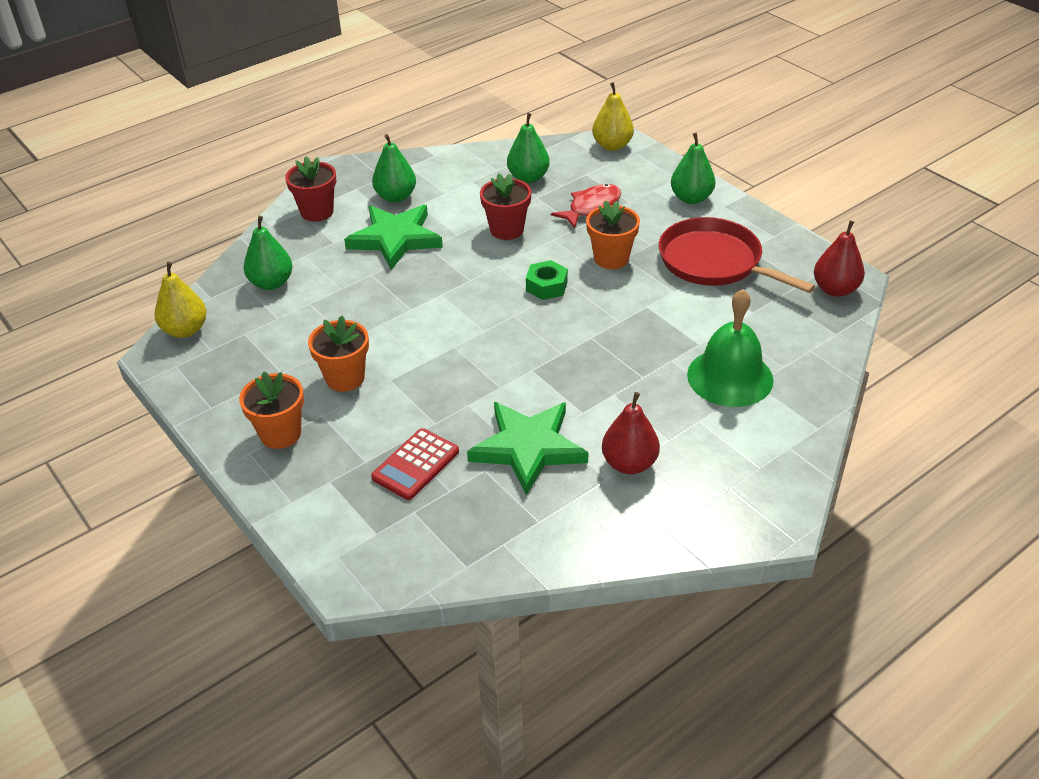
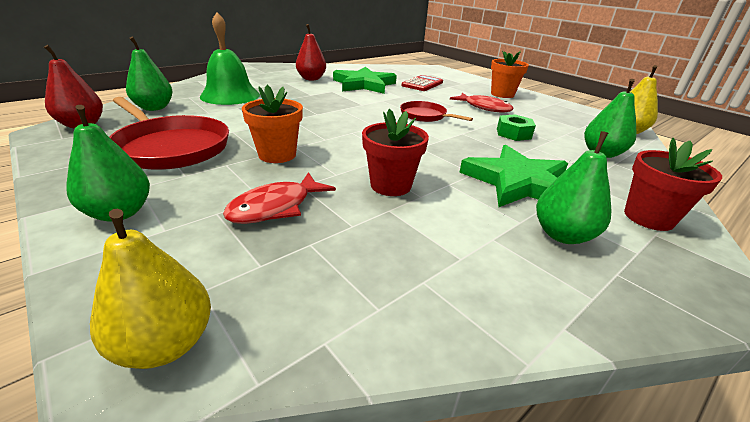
camera: 175 degrees right, 10 degrees down
(345, 378) = (484, 107): orange flower pot -> red fish
(445, 345) = (425, 116): none -> red pan
(528, 178) = (365, 261): green pear -> green pear (154, 108)
(546, 286) = (347, 139): green nut -> green nut (513, 133)

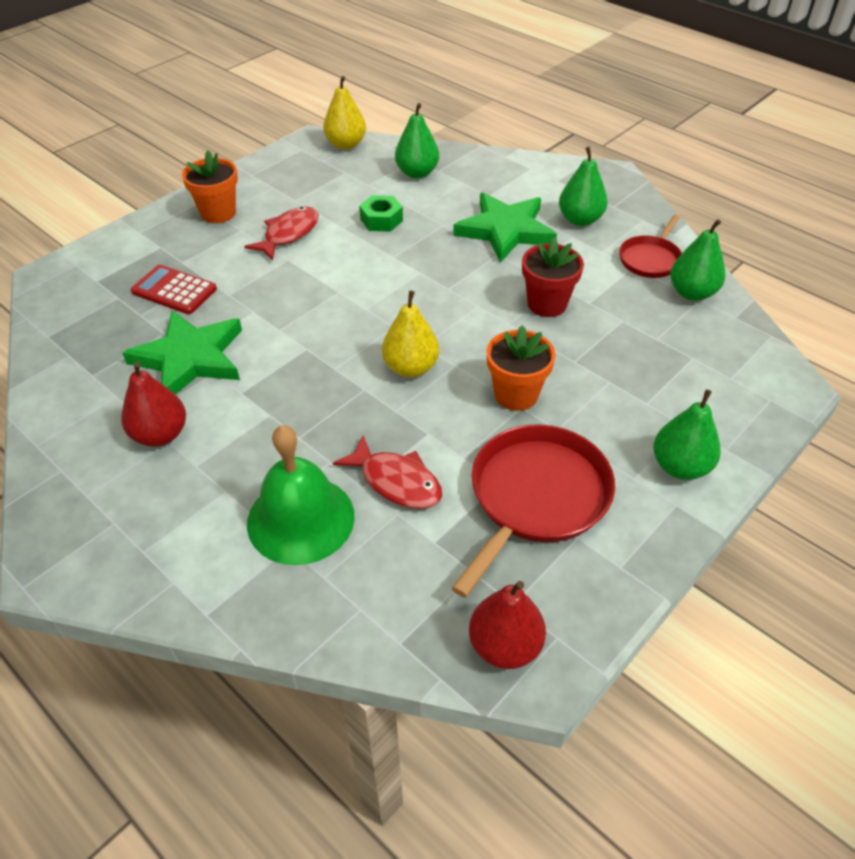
camera: 95 degrees left, 15 degrees up
(154, 108) = (398, 595): green pear -> green pear (692, 293)
(165, 344) = (774, 377): yellow pear -> yellow pear (411, 368)
(275, 207) = (619, 369): red fish -> red fish (396, 481)
(425, 116) = (340, 285): red pan -> red pan (650, 259)
(648, 217) = (535, 177): red flower pot -> none

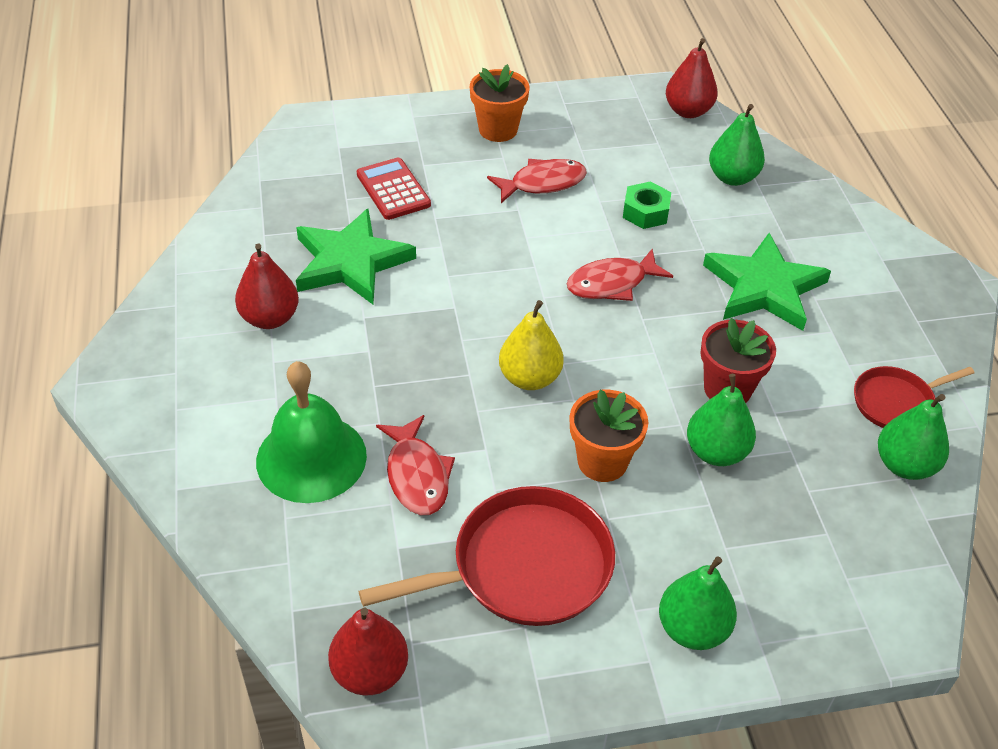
camera: 35 degrees right, 0 degrees up
(346, 144) = (688, 111): yellow pear -> red pear
(404, 276) = (612, 283): none -> red fish
(580, 220) = (861, 317): green pear -> green pear (716, 452)

